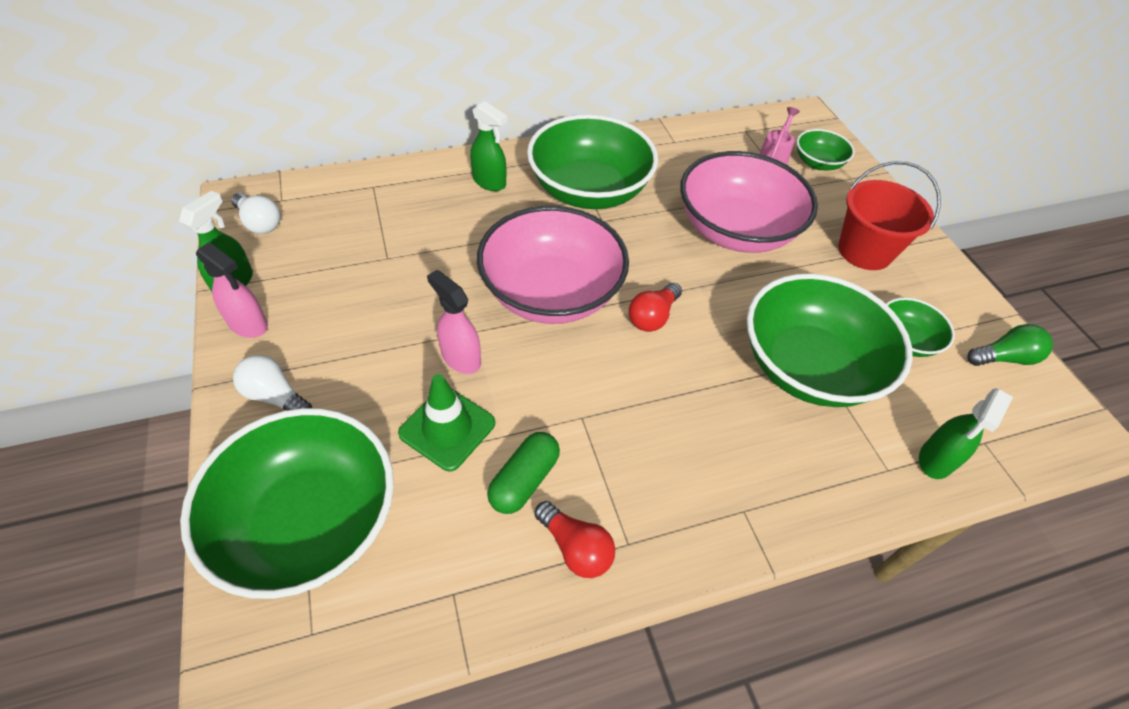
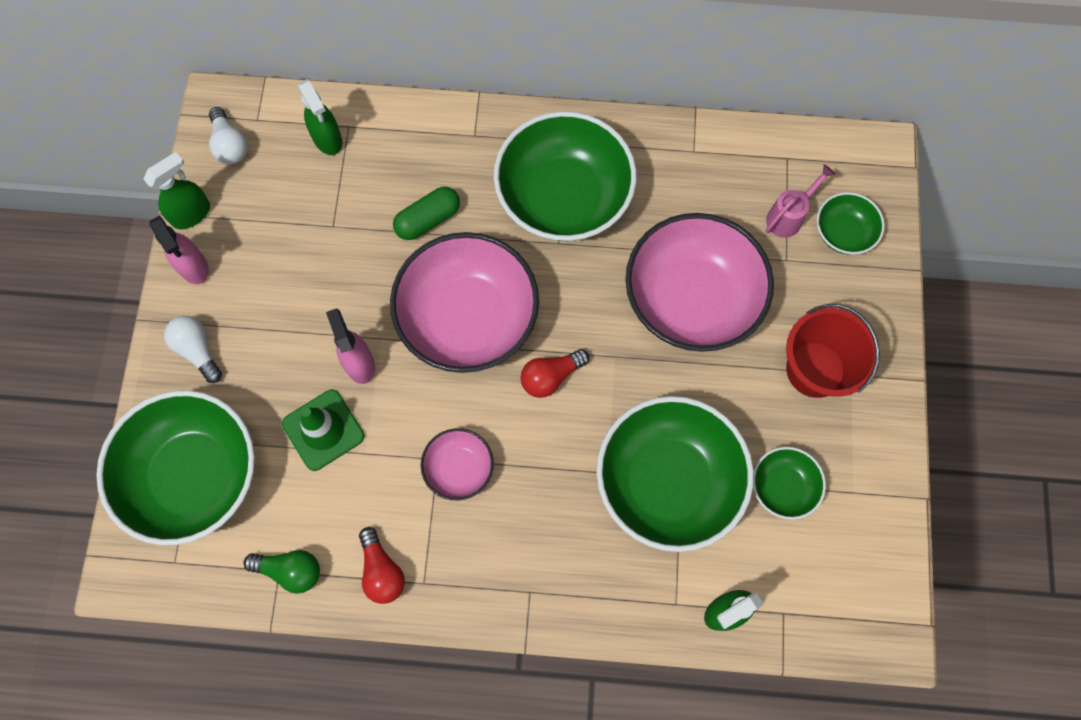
camera: 25 degrees right, 20 degrees up
(489, 182) = (466, 154): green spray bottle -> green spray bottle (327, 139)
(524, 480) = (366, 500): green capsule -> green capsule (428, 219)
(608, 418) = (459, 468): none -> pink bowl
(1003, 358) = (870, 540): green light bulb -> green light bulb (290, 570)

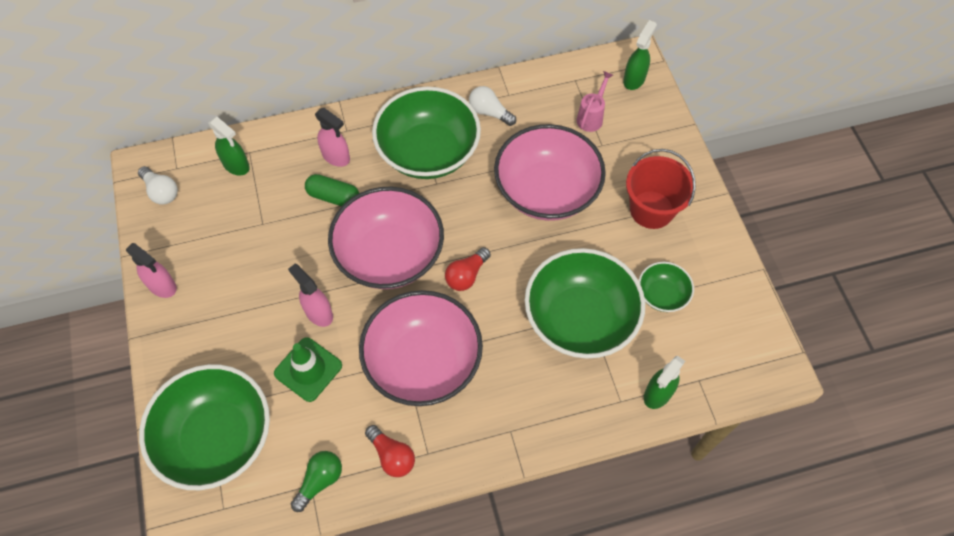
camera: 20 degrees left, 10 degrees down
(191, 214) = (147, 249): green spray bottle -> green spray bottle (634, 79)
(198, 350) = (187, 345): white light bulb -> white light bulb (489, 112)
(290, 570) = (320, 481): green light bulb -> green light bulb turned 45 degrees counterclockwise
(428, 219) = (333, 197): green capsule -> green capsule turned 75 degrees clockwise
(449, 167) = (336, 157): none -> pink spray bottle
(459, 468) = (423, 361): pink bowl -> pink bowl, size x2.08
(843, 232) = (633, 116): green bowl -> none

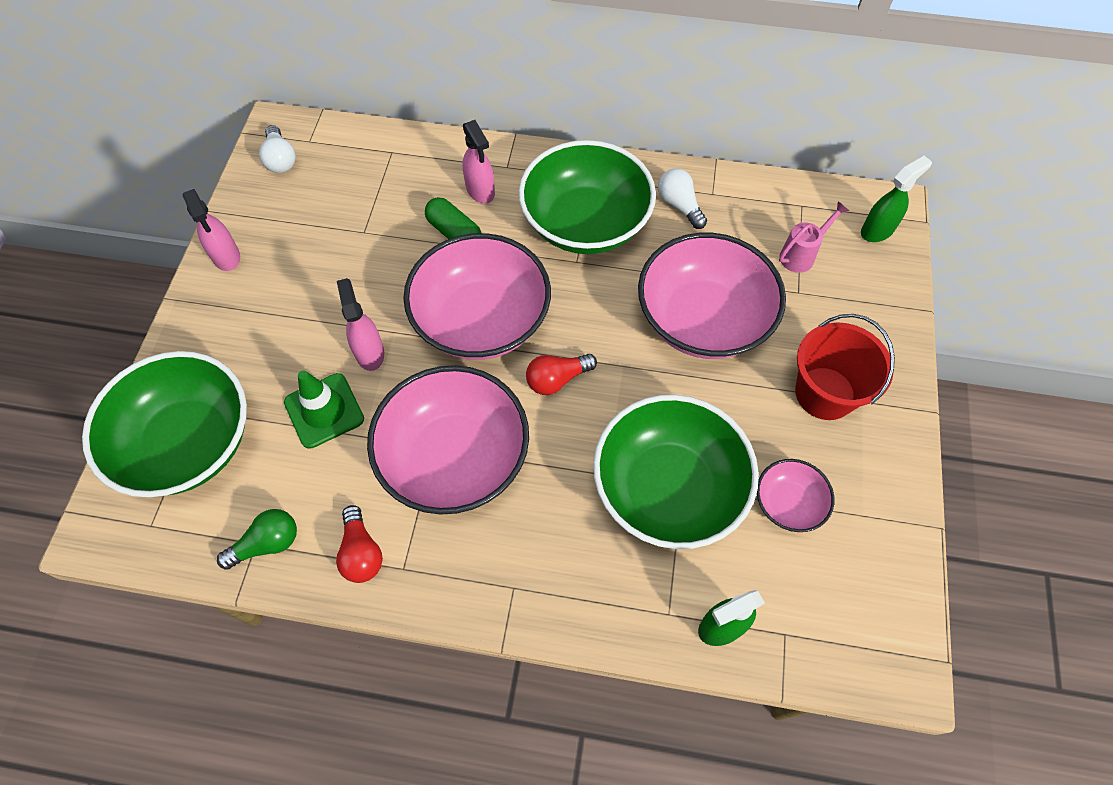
camera: 25 degrees right, 0 degrees up
(236, 165) = (371, 160): green spray bottle -> none
(662, 294) = (788, 503): green bowl -> pink bowl

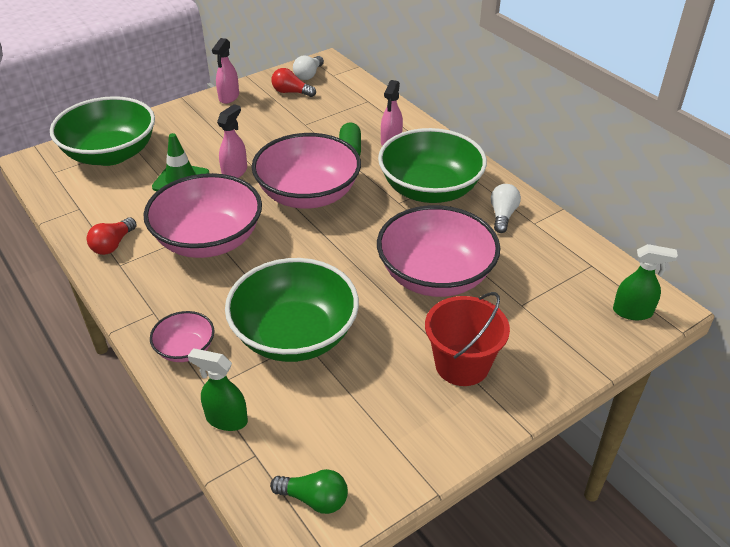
camera: 45 degrees right, 20 degrees down
(267, 544) = (83, 212): green light bulb -> green light bulb (314, 499)
(557, 379) = (309, 245): red light bulb -> red light bulb (291, 92)
(788, 503) = (354, 397): pink bowl -> pink bowl (185, 349)
(801, 255) = (553, 288): pink watering can -> none

